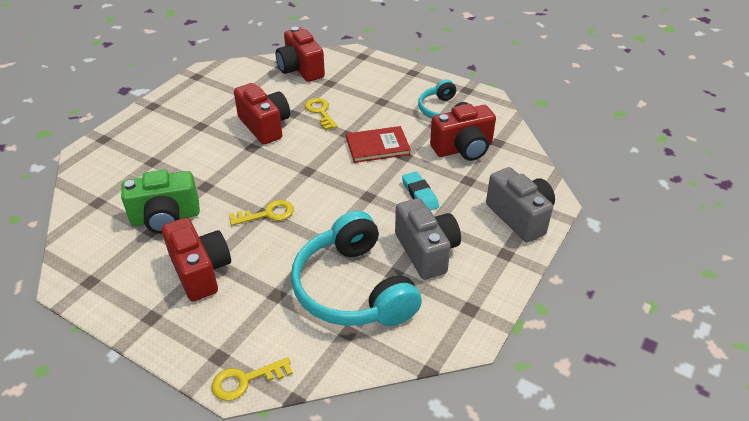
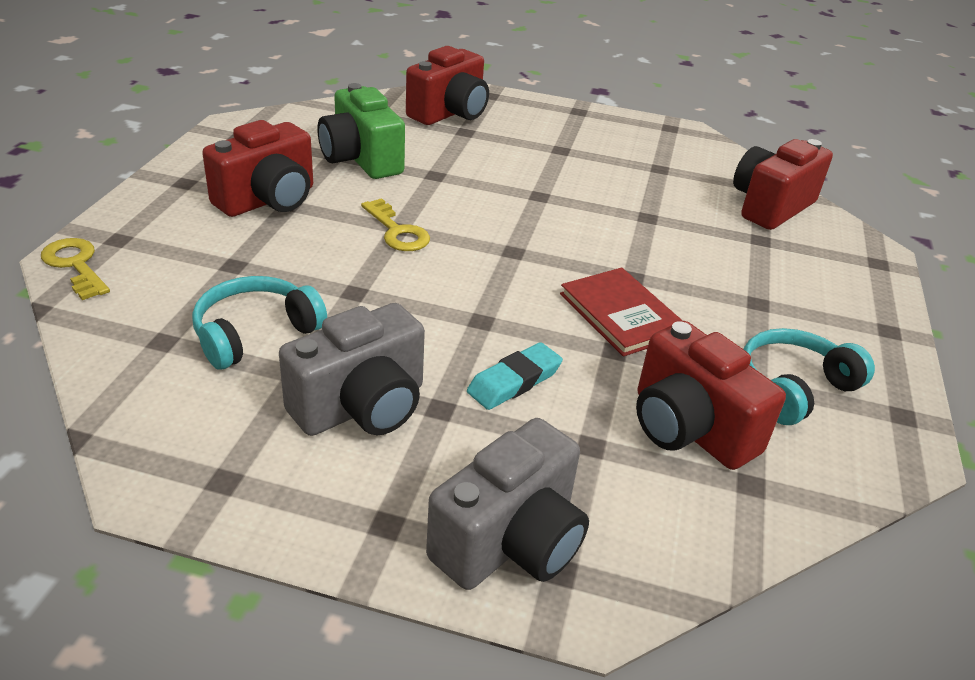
camera: 70 degrees right, 5 degrees down
(265, 126) = (596, 198): red camera -> red camera (450, 113)
(320, 112) = (671, 242): yellow key -> none
(353, 289) = (255, 333): turquoise headphones -> turquoise headphones, size x0.58

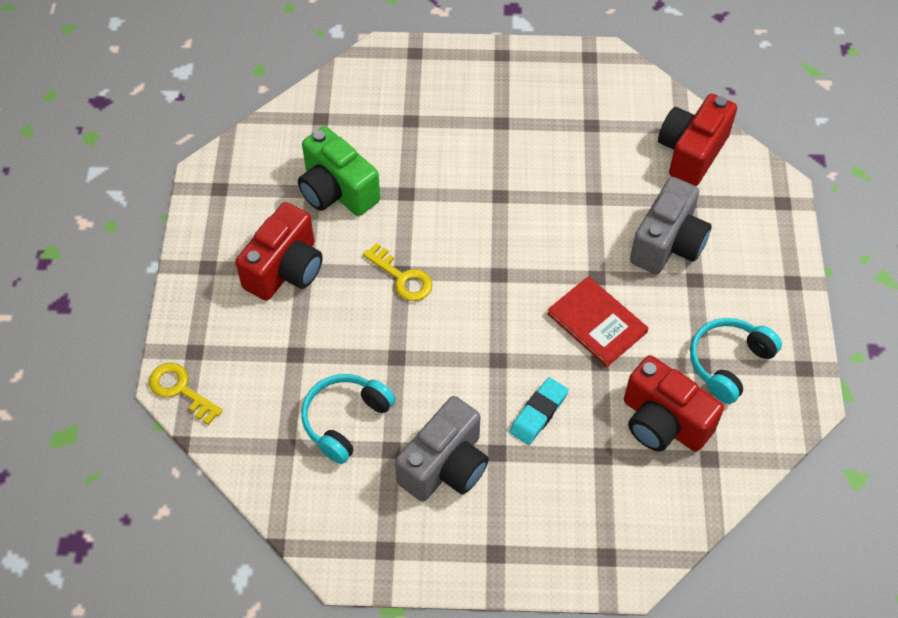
camera: 10 degrees left, 20 degrees up
(450, 113) = (388, 95): red camera -> none
(510, 541) = (572, 545): grey camera -> grey camera (668, 244)

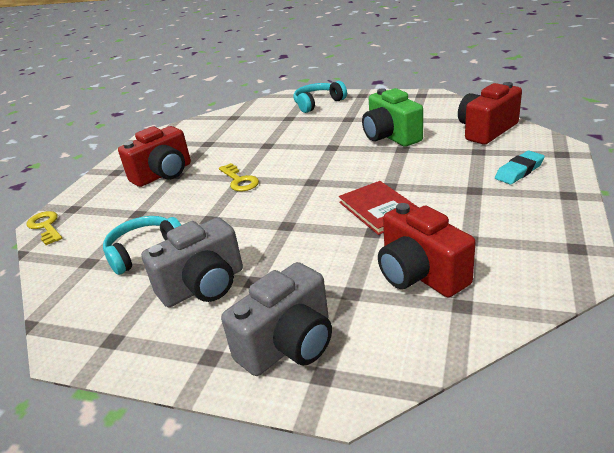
camera: 20 degrees right, 25 degrees down
(337, 191) = (222, 143): green camera -> green camera (390, 137)
(538, 413) = (304, 259): turquoise eraser -> turquoise eraser (519, 171)
(668, 244) = (455, 171): grey camera -> grey camera (289, 344)
(728, 363) = (496, 239): turquoise headphones -> turquoise headphones (318, 103)

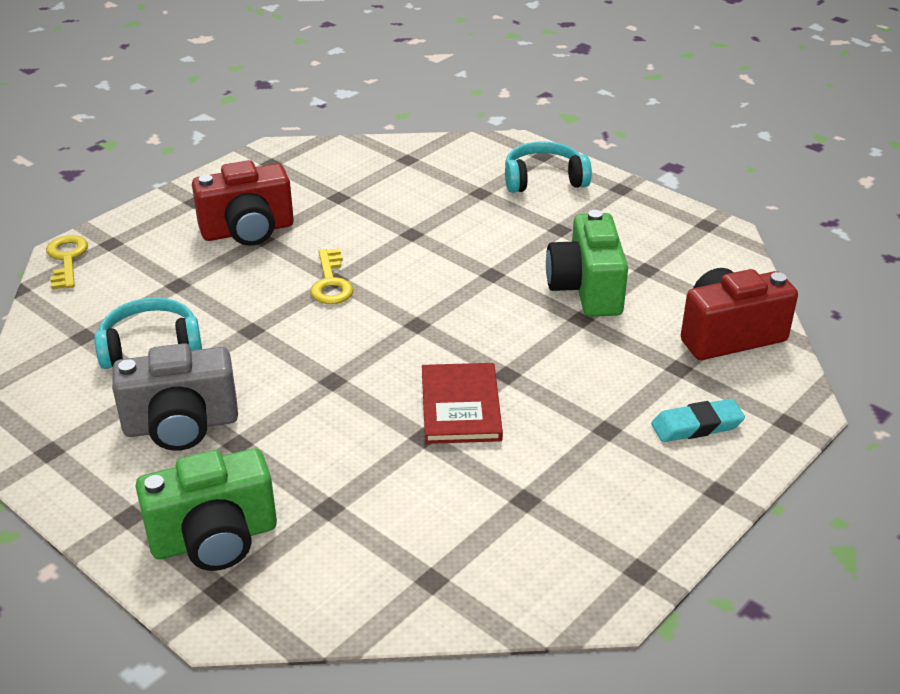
camera: 20 degrees right, 5 degrees up
(289, 344) = (214, 539): grey camera -> green camera
(420, 274) = (423, 520): red camera -> none

